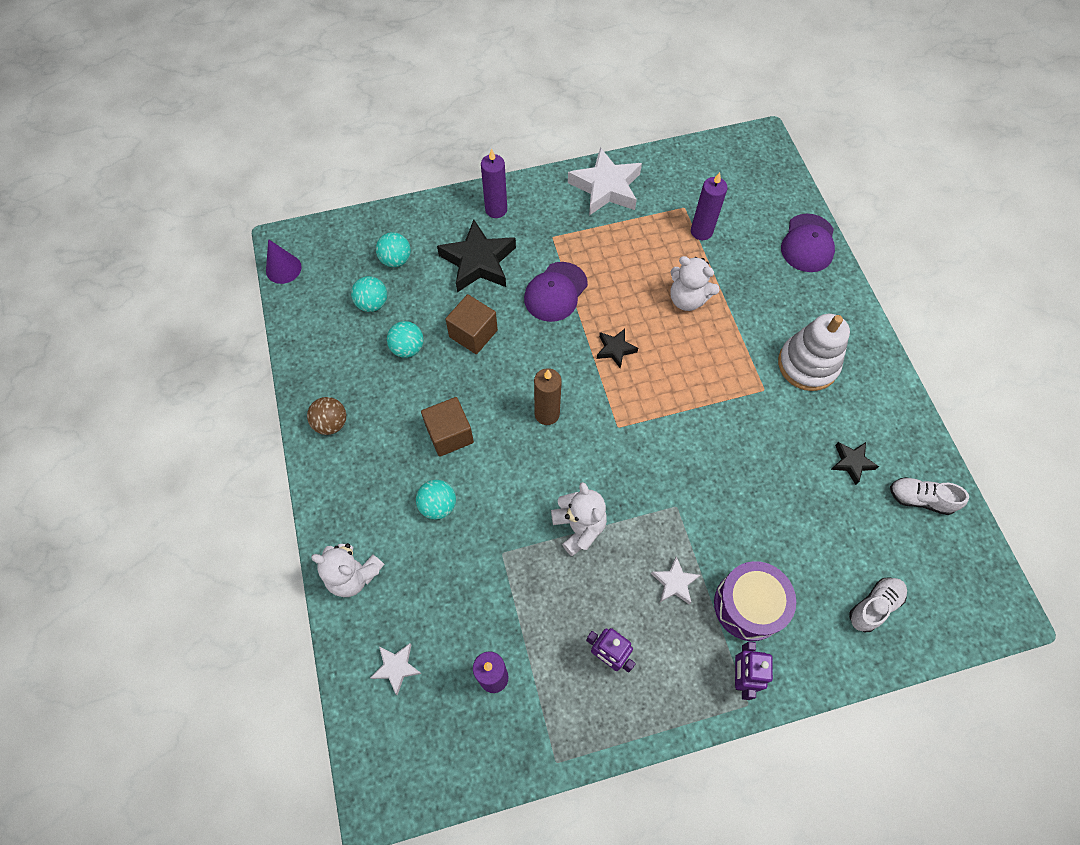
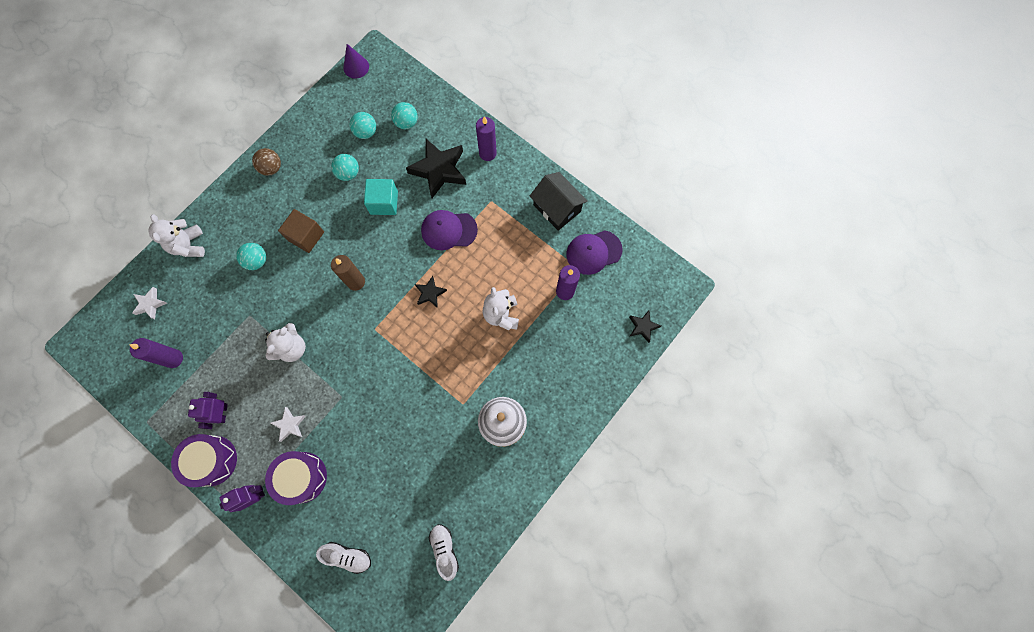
camera: 55 degrees right, 10 degrees up
(473, 333) = (384, 203): brown cube -> turquoise cube
(606, 188) = (557, 208): white star -> black house
(662, 703) = (212, 460): none -> purple drum
(808, 243) = (607, 368): purple cap -> purple cap (593, 252)
(851, 462) = (443, 490): black star -> black star (643, 326)

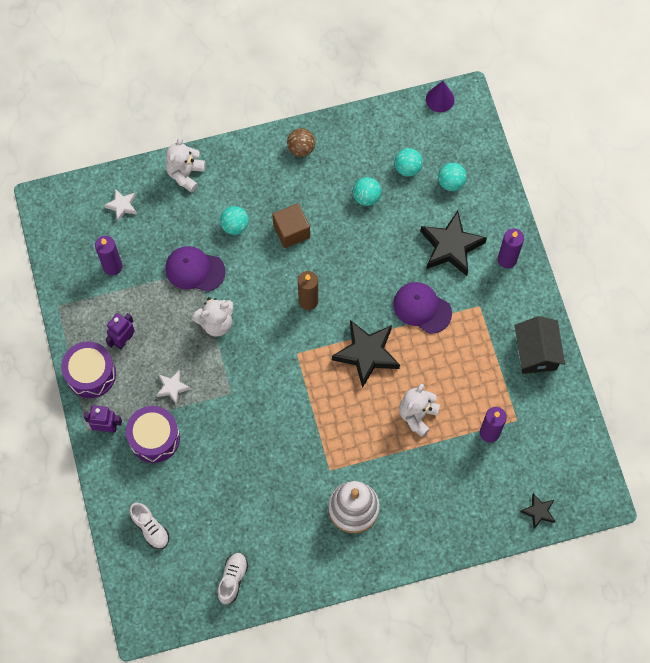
camera: 35 degrees right, 5 degrees down
(384, 203) = (380, 245): turquoise cube -> none
(430, 293) = (366, 354): black star -> black star, size x1.97
(593, 252) = (541, 415): purple cap -> purple cap (194, 270)

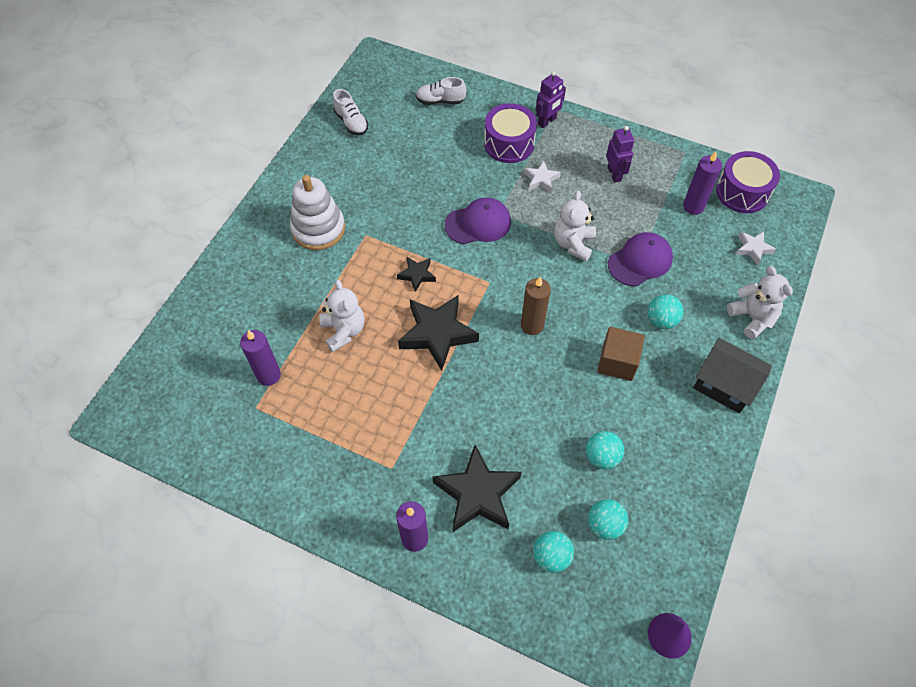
camera: 130 degrees right, 10 degrees down
(91, 374) = (602, 137): purple drum -> purple drum (742, 192)
(301, 148) = (708, 437): brown ball -> none
(422, 308) = (438, 414): purple cap -> purple cap (478, 223)
(536, 352) = (296, 481): black house -> black house (724, 385)
(538, 512) = (165, 358): black star -> black star (417, 275)

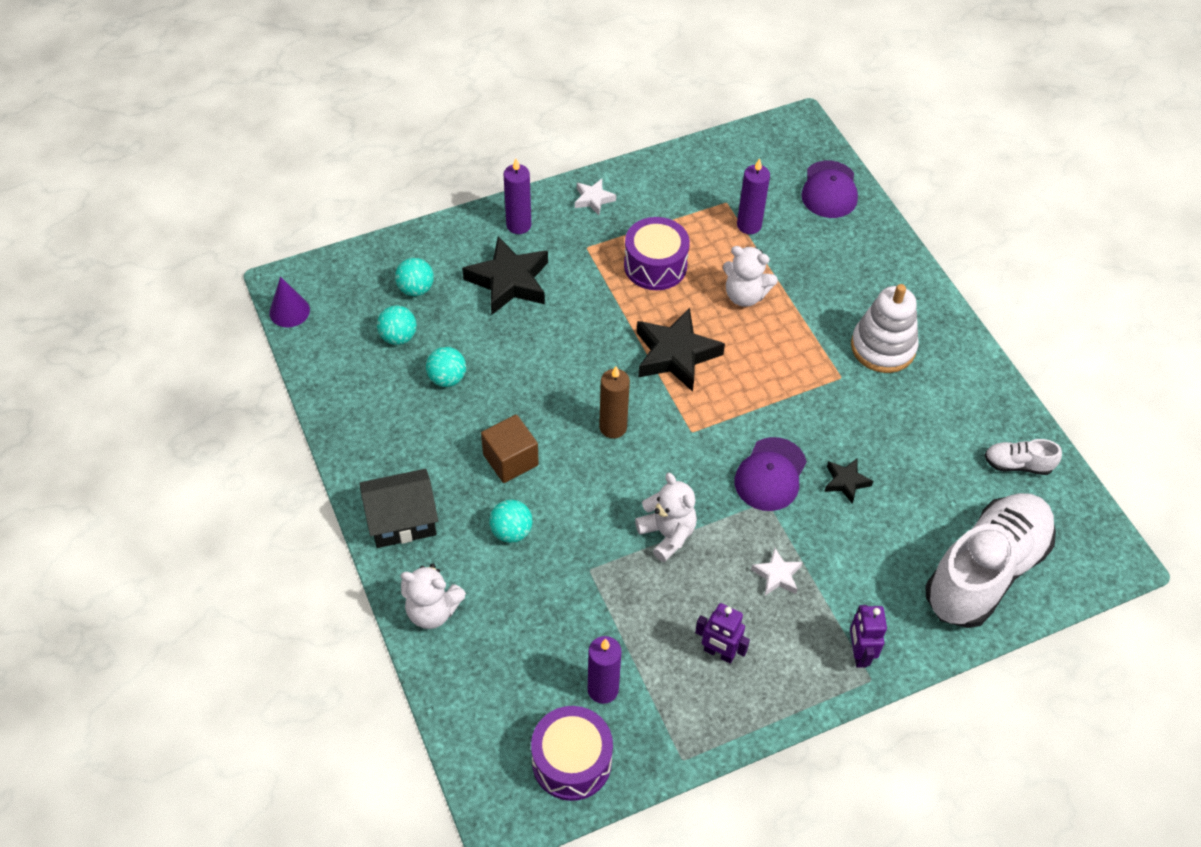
camera: 130 degrees right, 5 degrees down
(417, 275) = (754, 383): black star -> black star (846, 482)
(440, 101) = (985, 571): white shoe -> white shoe, size x2.36
(509, 143) = (857, 587): purple drum -> purple drum (655, 265)
(640, 261) = (590, 574): purple cap -> purple cap (829, 190)
(753, 249) = (497, 694): white star -> white star (593, 199)

